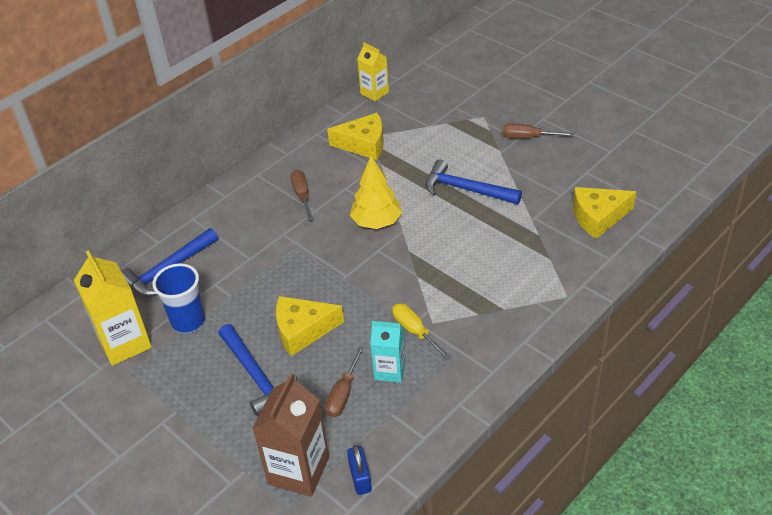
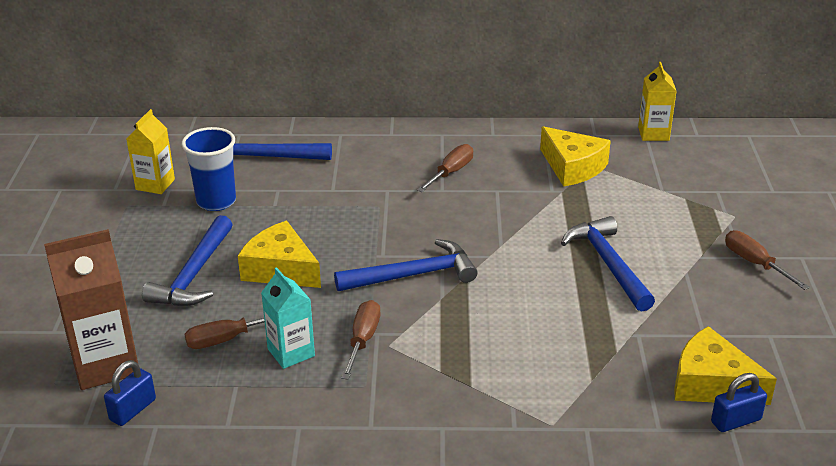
camera: 45 degrees right, 10 degrees down
(125, 343) = (155, 184): yellow carton -> yellow carton, size x0.62
(377, 222) = (478, 234): yellow tree -> none
(381, 273) = (413, 275): none -> blue hammer
(415, 331) = (363, 340): yellow screwdriver -> brown screwdriver
(632, 227) = (736, 421): none -> blue padlock

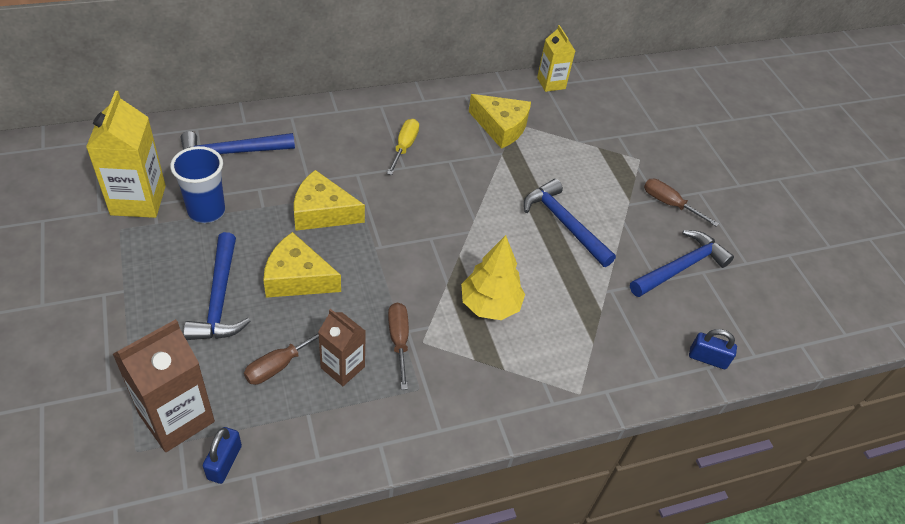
camera: 25 degrees left, 15 degrees up
(155, 184) = (138, 200): yellow carton -> yellow carton, size x1.62
(291, 352) = (342, 367): turquoise carton -> brown carton
(413, 275) = (415, 263): blue hammer -> blue hammer (681, 267)
(451, 173) = (404, 147): brown screwdriver -> yellow screwdriver
(482, 325) = (490, 305): none -> yellow tree
(712, 383) = (679, 327): yellow cheese -> yellow cheese (322, 212)
(736, 421) = (707, 358): blue padlock -> blue padlock turned 60 degrees clockwise

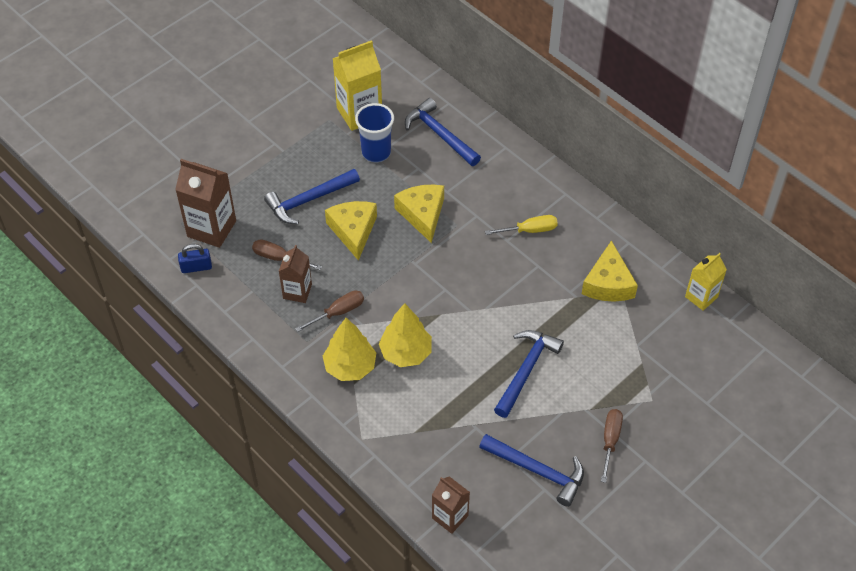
camera: 70 degrees right, 5 degrees up
(479, 362) = (350, 366): none -> yellow tree
(707, 358) = (450, 517): blue padlock -> brown carton

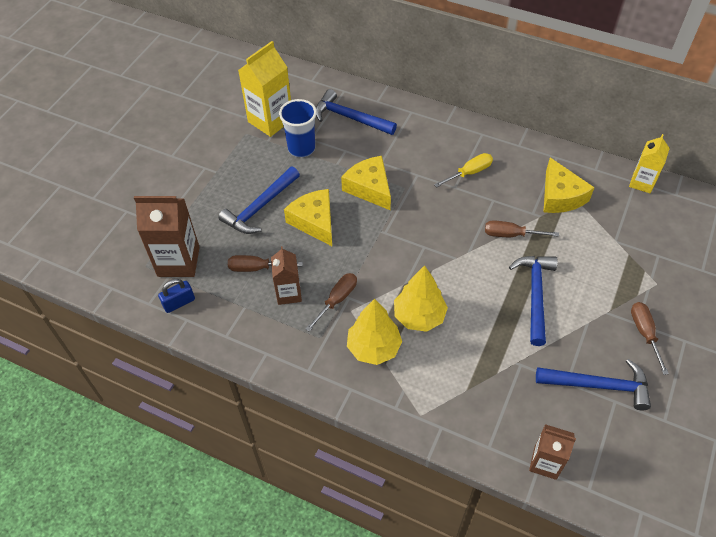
camera: 20 degrees left, 0 degrees up
(536, 305) = (511, 235): none -> brown screwdriver

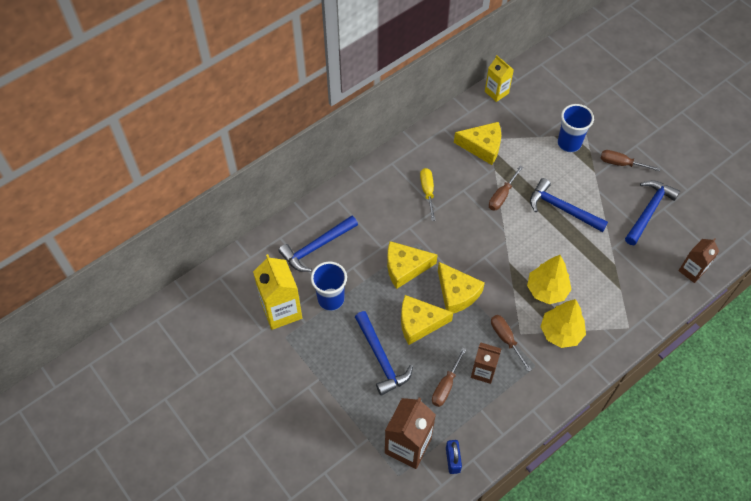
camera: 65 degrees left, 5 degrees up
(366, 239) = (457, 293): none -> yellow cheese
(630, 271) = (569, 143): none -> blue cup

